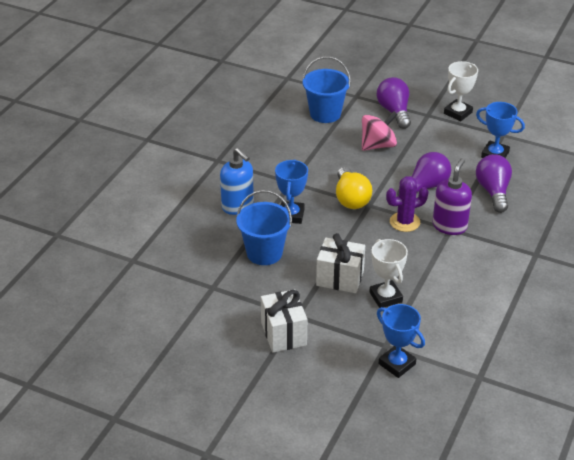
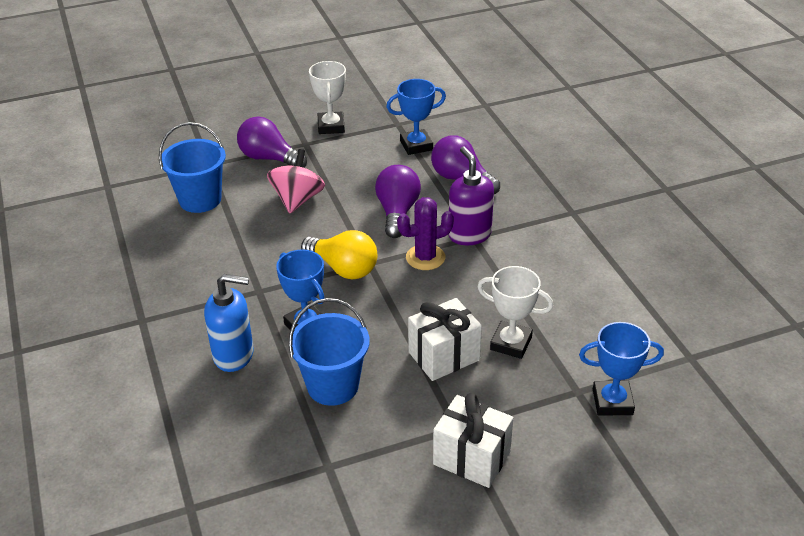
camera: 45 degrees left, 0 degrees up
(404, 222) = (425, 257): purple cactus -> purple cactus turned 45 degrees clockwise

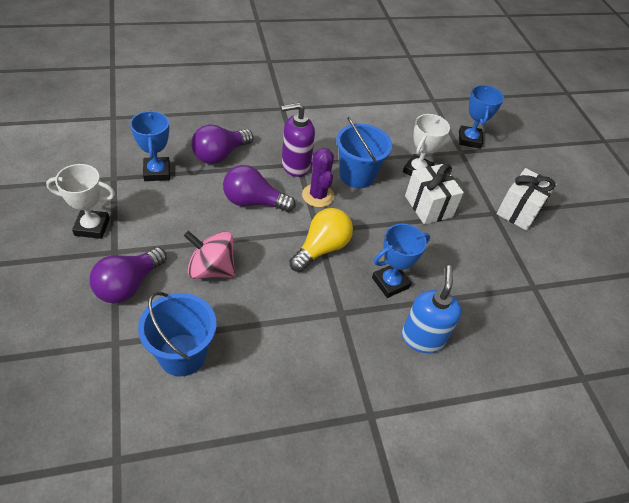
camera: 90 degrees left, 10 degrees up
(333, 386) = (457, 274): blue bucket -> blue bucket (356, 175)

